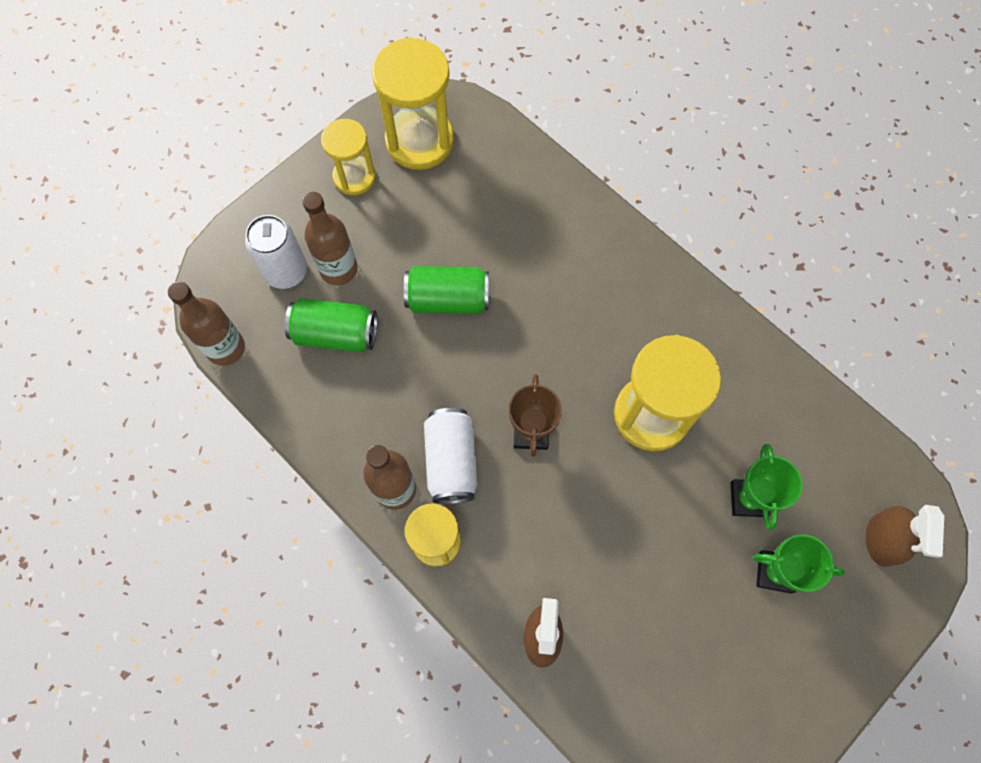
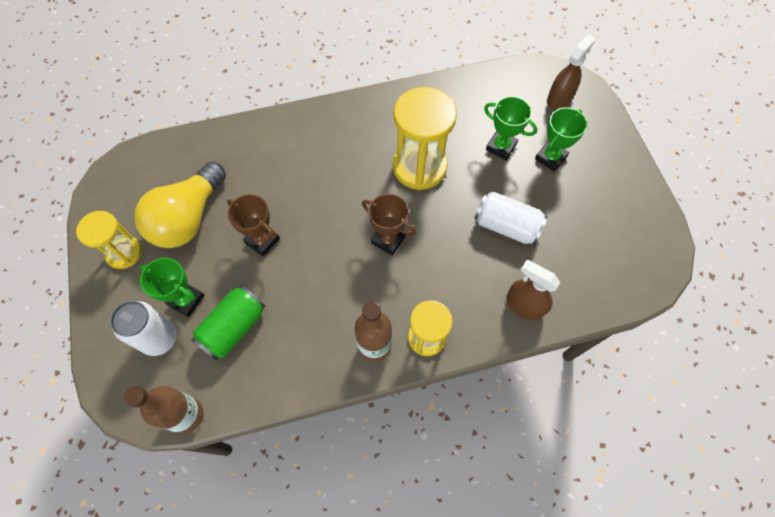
camera: 60 degrees left, 5 degrees down
(338, 269) = (186, 300): brown bottle -> green trophy
(419, 141) = (133, 197): yellow hourglass -> none
(429, 210) = (188, 218): none -> yellow light bulb
(448, 299) = (262, 240): green can -> brown trophy
(451, 461) = (377, 298): white can -> white can (506, 226)
(881, 540) = (559, 99): brown spray bottle -> brown spray bottle turned 90 degrees counterclockwise

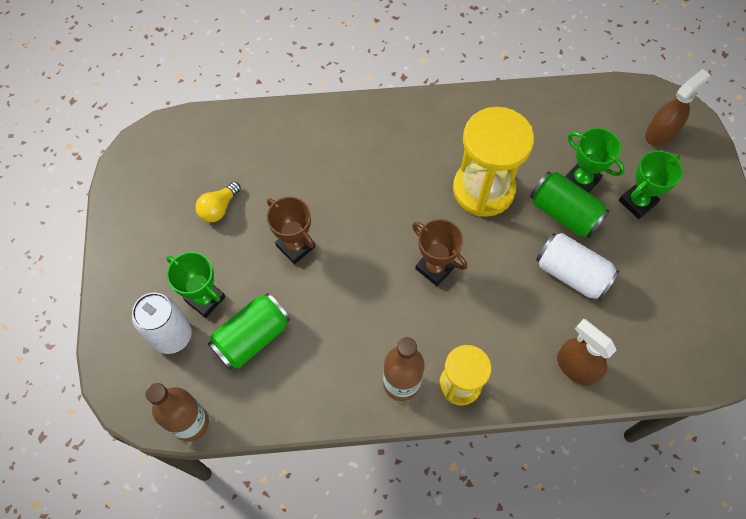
camera: 10 degrees right, 0 degrees up
(124, 253) = (145, 236): yellow hourglass -> none
(188, 218) = (219, 208): yellow light bulb -> yellow light bulb, size x0.46
(491, 176) = (564, 213): none -> green can

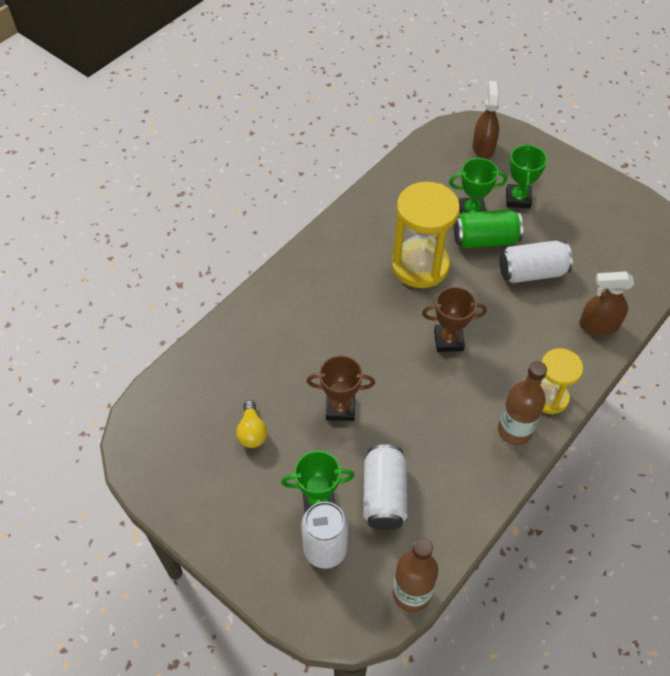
camera: 45 degrees left, 10 degrees down
(252, 337) = (384, 495): green can -> white can

